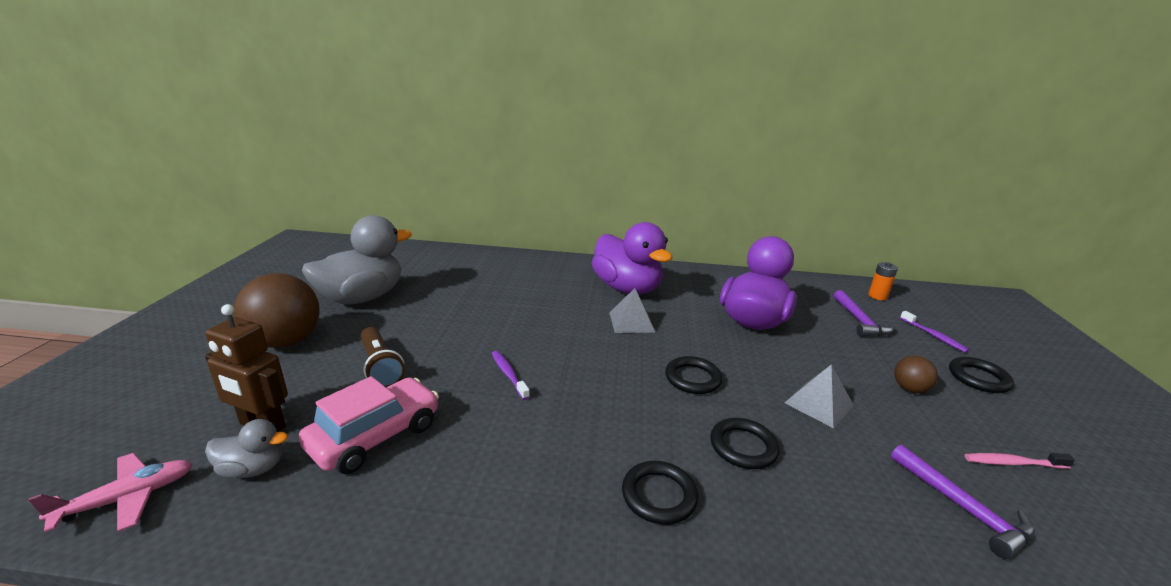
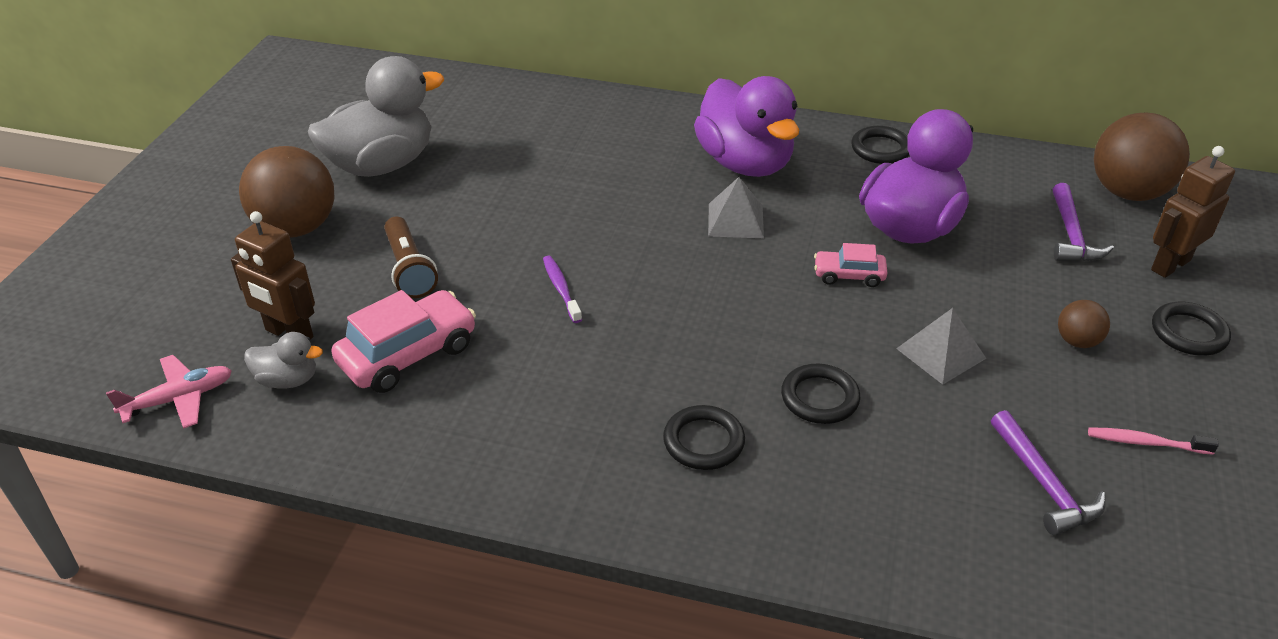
camera: 10 degrees right, 15 degrees up
(693, 378) = (791, 308): black ring -> black ring (881, 149)
(725, 353) = (849, 275): none -> pink car
(877, 296) = (1127, 192): orange battery -> brown ball
(933, 336) = (1170, 265): purple toothbrush -> brown robot

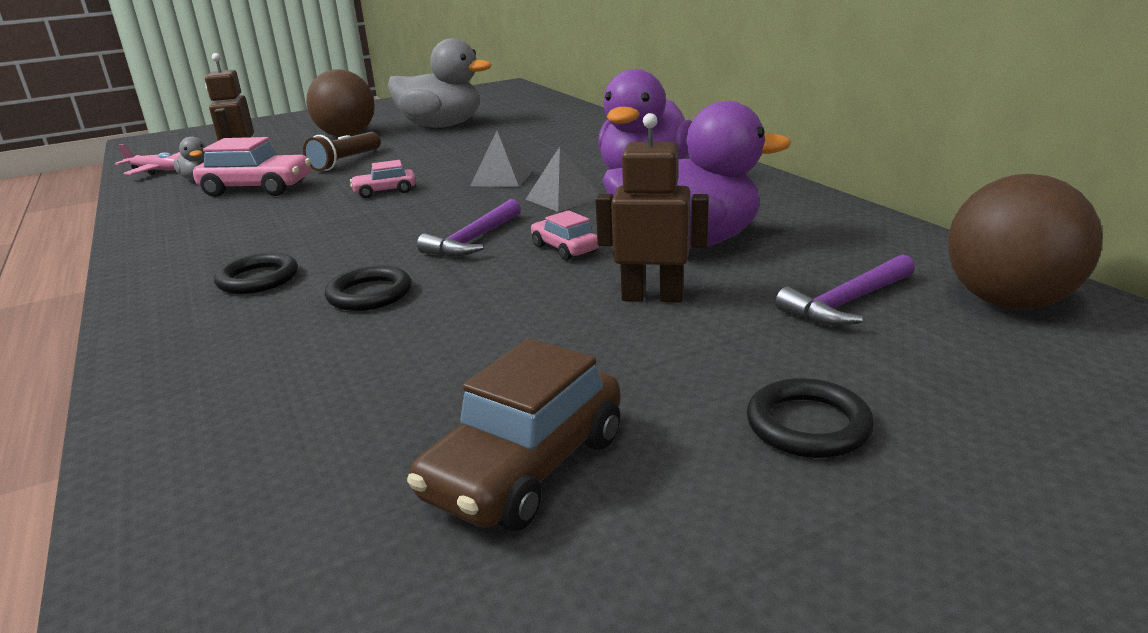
camera: 50 degrees right, 15 degrees down
(561, 289) = (385, 191): purple toothbrush -> pink car
(881, 149) = (780, 199): black ring -> none
(941, 353) = (513, 314): grey pyramid -> grey pyramid (501, 178)
(1043, 484) = (364, 429): purple hammer -> purple hammer (473, 240)
(1077, 341) = (654, 366): brown ball -> none
(1145, 442) = (525, 467): pink toothbrush -> brown car
(1170, 265) = (926, 369): brown robot -> brown robot (652, 297)

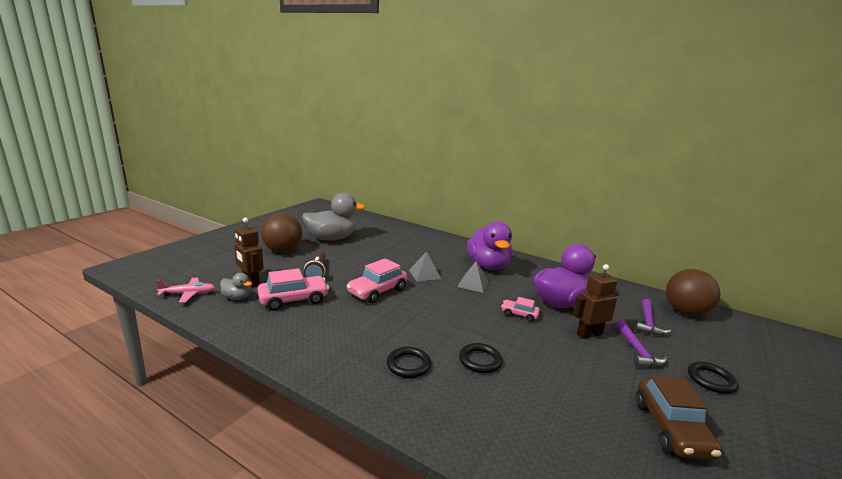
camera: 35 degrees left, 5 degrees down
(385, 191) = (377, 291): pink car -> pink car, size x1.79
(473, 240) = (473, 316): purple hammer -> purple hammer (637, 350)

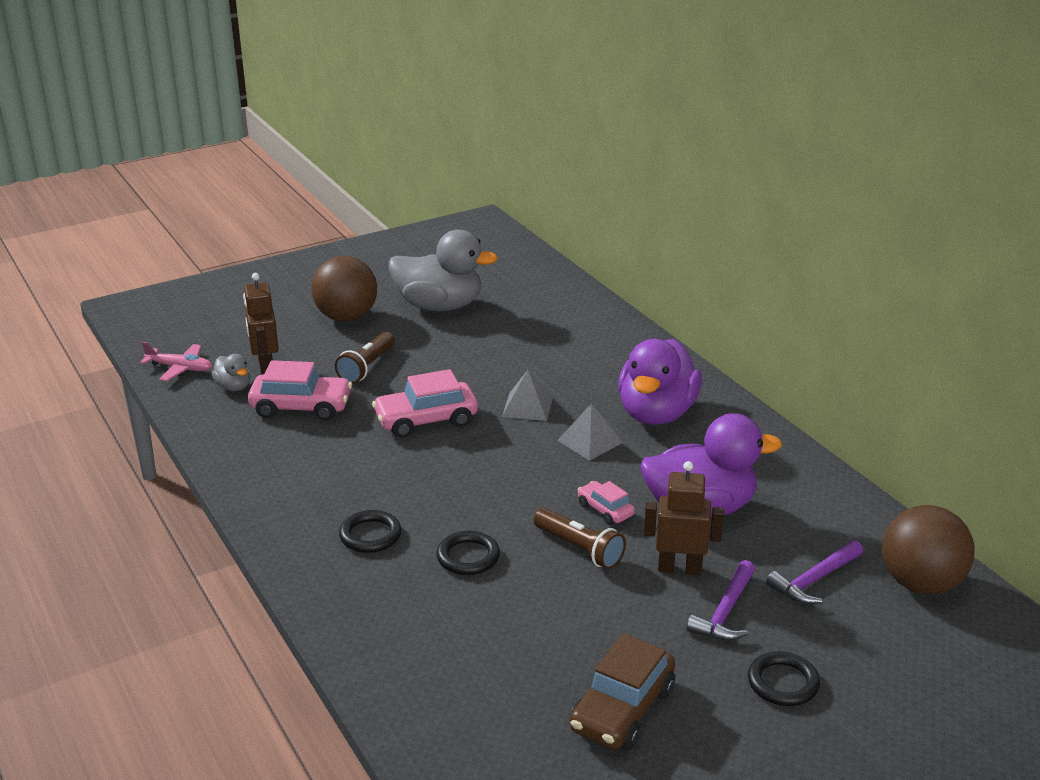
camera: 30 degrees right, 10 degrees up
(532, 338) = (579, 549): none -> brown flashlight

